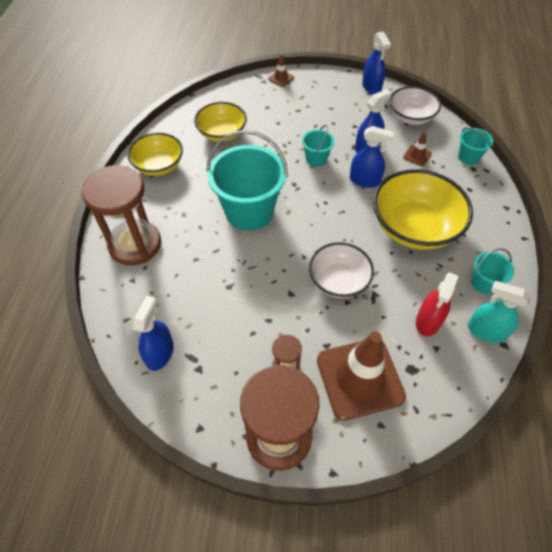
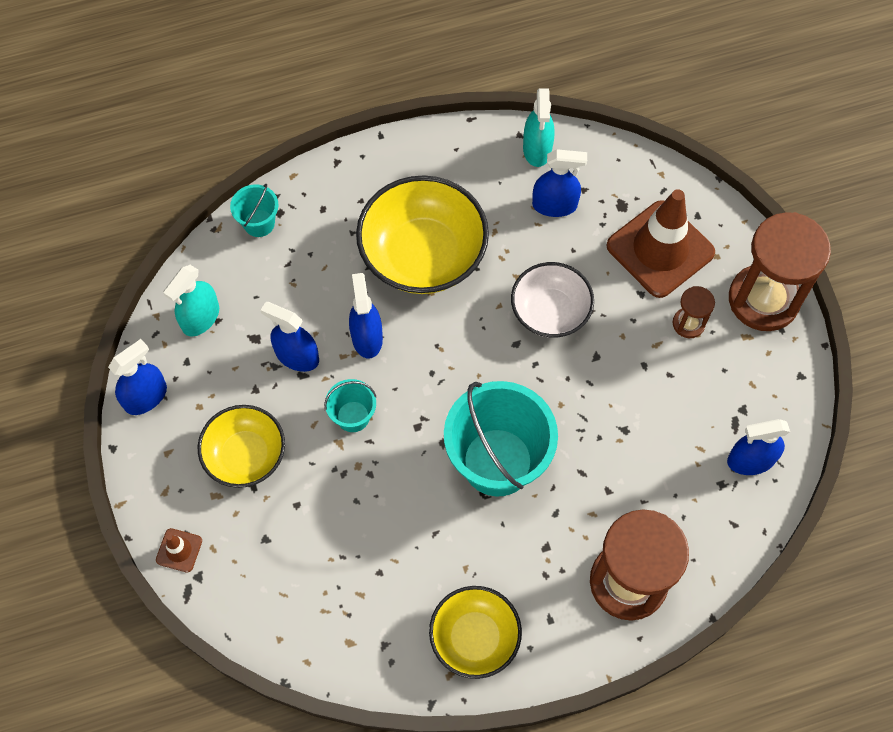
camera: 115 degrees left, 10 degrees up
(222, 133) = (360, 579): yellow bowl -> yellow bowl (245, 455)
(411, 117) = (200, 318): white bowl -> turquoise spray bottle
(417, 155) = (285, 287): brown traffic cone -> none
(428, 321) = (554, 205): red spray bottle -> blue spray bottle
(483, 283) = (472, 163): turquoise bucket -> none

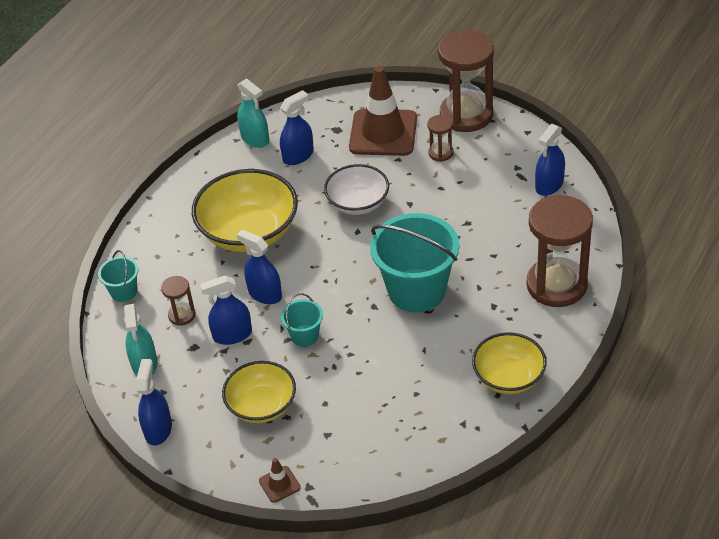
camera: 40 degrees left, 20 degrees down
(279, 294) = (182, 315): none -> brown hourglass

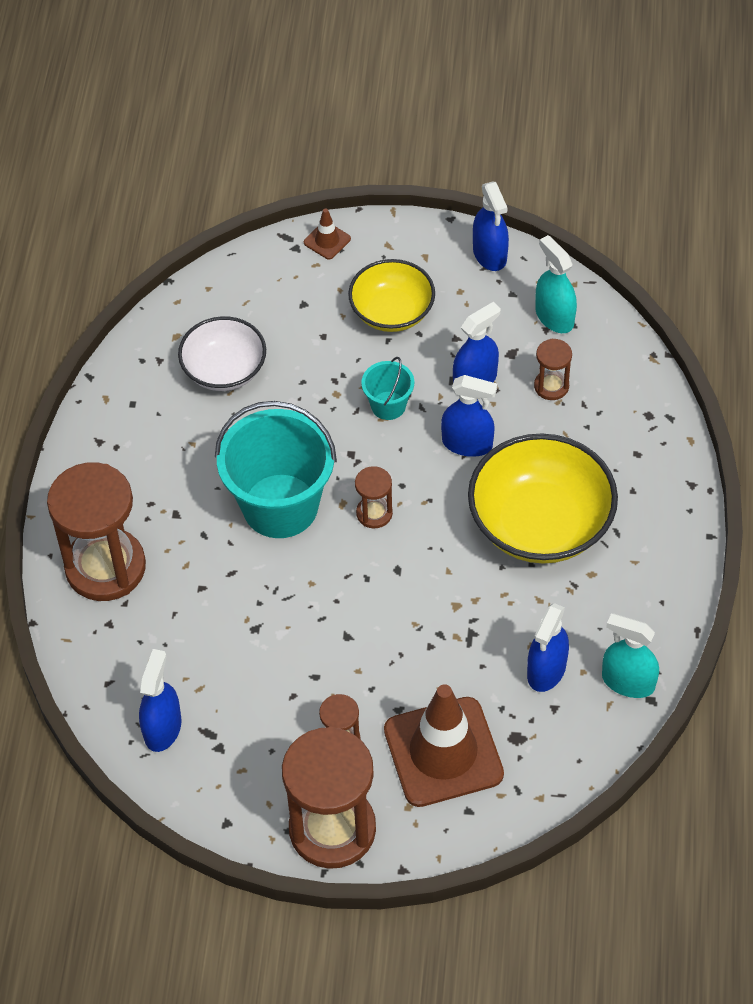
camera: 155 degrees right, 10 degrees up
(124, 292) = (643, 394): turquoise bucket -> none
(354, 268) = (374, 513): none -> brown hourglass
(358, 203) = (418, 614): white bowl -> white bowl (224, 370)
(508, 377) = (126, 428): yellow bowl -> none

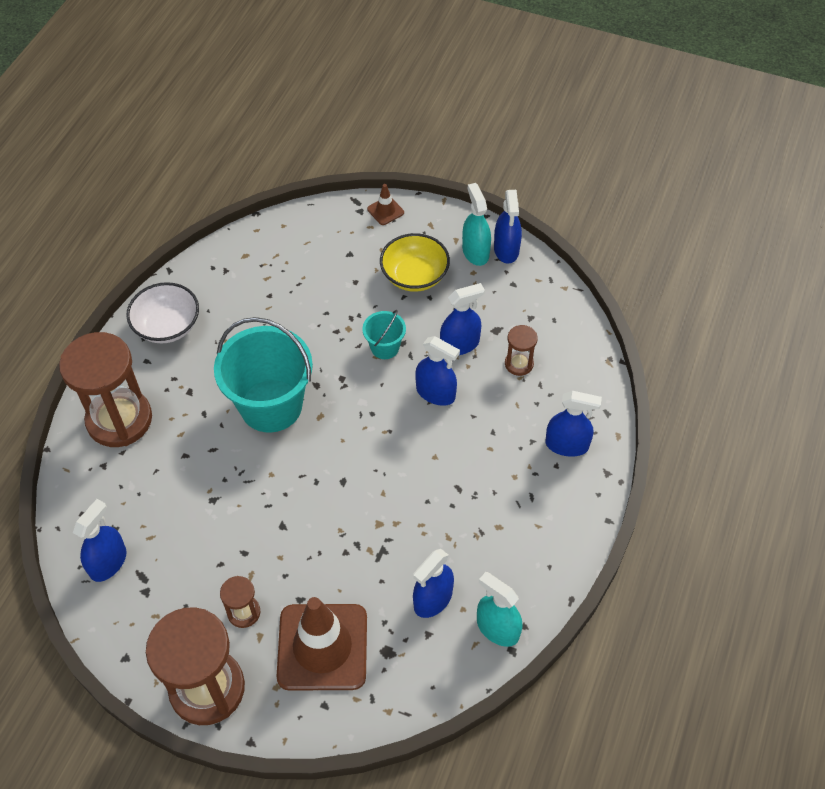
camera: 15 degrees right, 0 degrees up
(224, 370) = (270, 289): white bowl -> white bowl (167, 326)
(374, 513) = (341, 430): brown hourglass -> none
(540, 524) = (471, 473): yellow bowl -> none
(554, 317) = (540, 309): turquoise spray bottle -> turquoise spray bottle (475, 252)
(637, 465) = (567, 445): none -> blue spray bottle

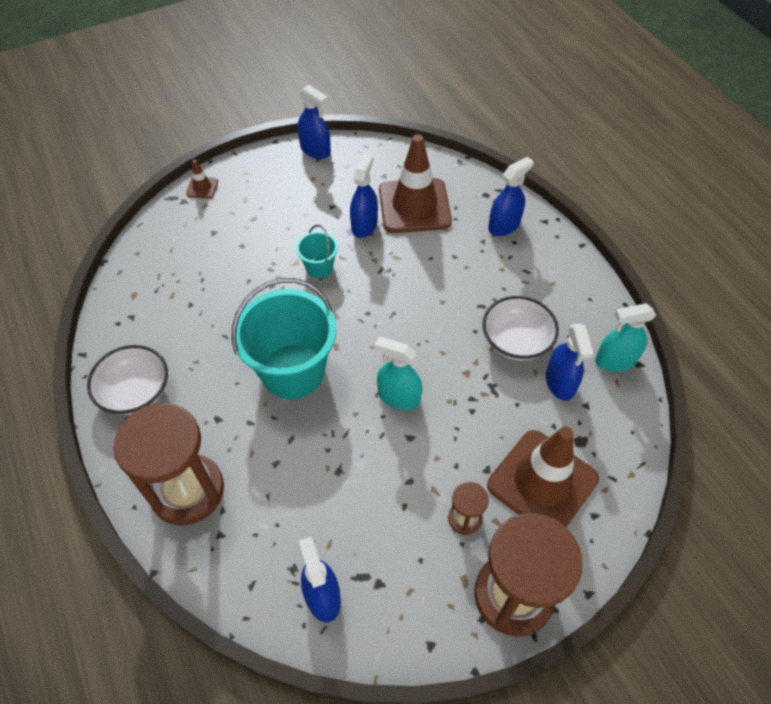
camera: 50 degrees left, 0 degrees up
(414, 276) = (278, 210): yellow bowl -> none
(435, 393) = (390, 265): blue spray bottle -> none
(445, 538) = (516, 341): none -> white bowl
(475, 252) = (298, 166): turquoise spray bottle -> turquoise spray bottle (398, 397)
(519, 364) = (414, 206): brown hourglass -> brown traffic cone

